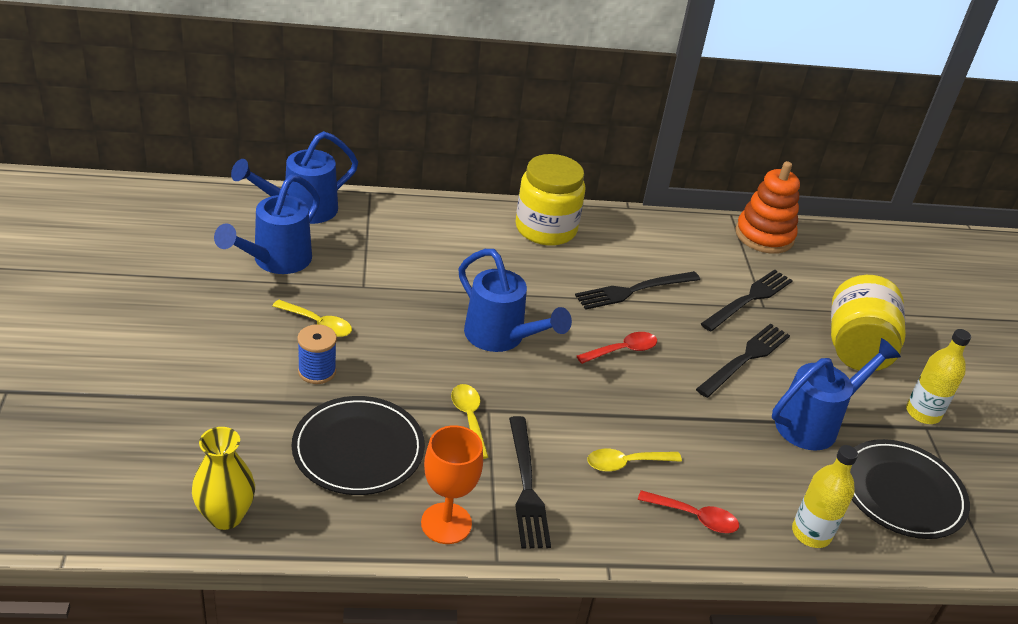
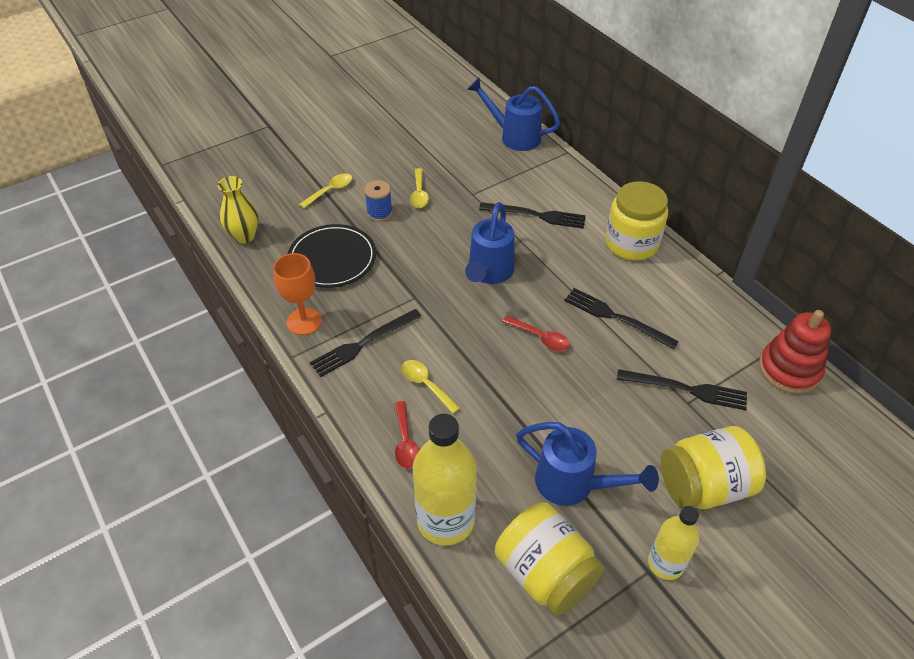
camera: 65 degrees right, 10 degrees up
(276, 261) = (456, 151): blue watering can -> none
(469, 418) = (399, 292): yellow spoon -> yellow spoon (330, 191)
(745, 359) = (607, 413): black fork -> black fork (536, 215)
(764, 236) = (789, 370): orange stacking toy -> red stacking toy
(811, 533) = (445, 520): yellow bottle -> yellow bottle, size x1.66
(902, 492) = (545, 573): black plate -> yellow jar

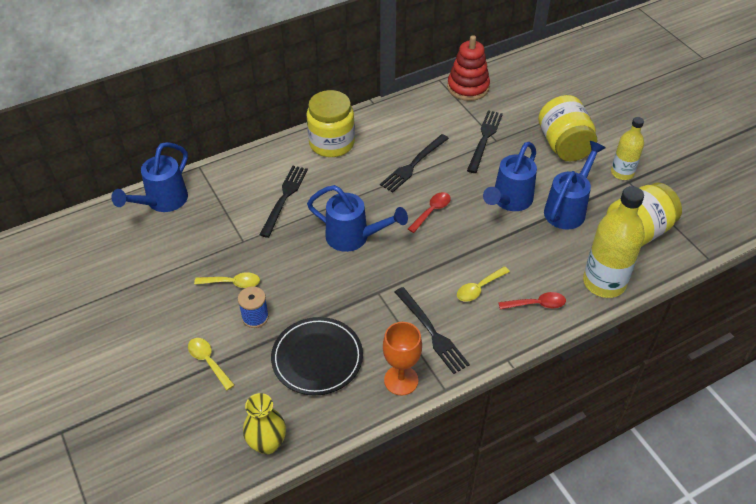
camera: 85 degrees left, 0 degrees up
(574, 416) = (509, 201): none -> blue watering can

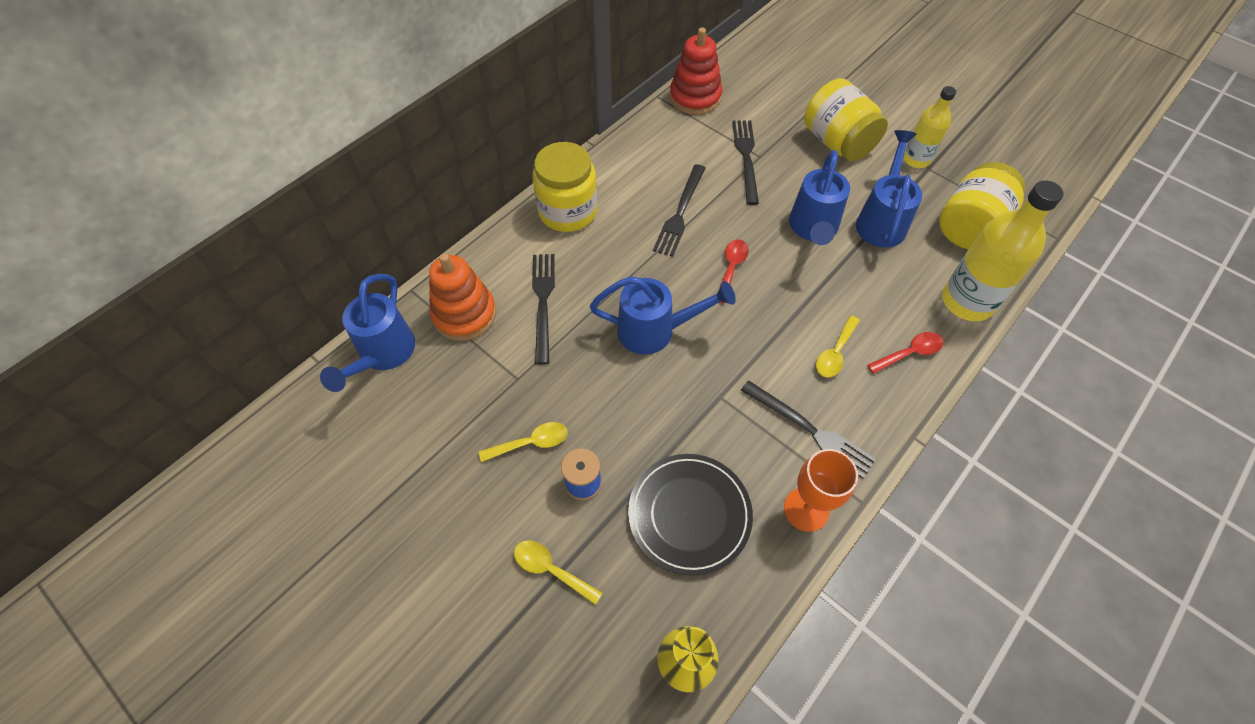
camera: 20 degrees left, 10 degrees up
(227, 191) = (464, 314): none -> orange stacking toy

